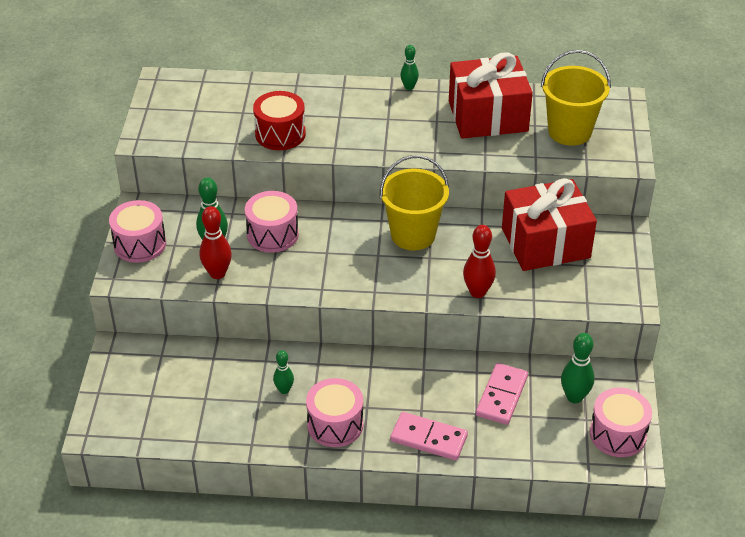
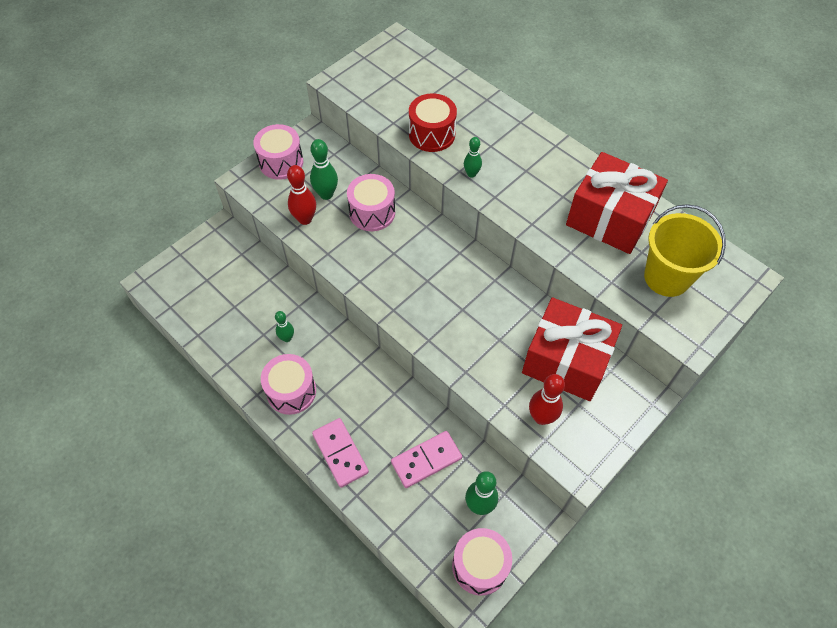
camera: 40 degrees right, 15 degrees up
(409, 87) = (572, 152): green bowling pin -> green bowling pin (471, 174)
(413, 235) = (470, 281): yellow bucket -> none
(477, 292) = (467, 366): red bowling pin -> red bowling pin (541, 417)

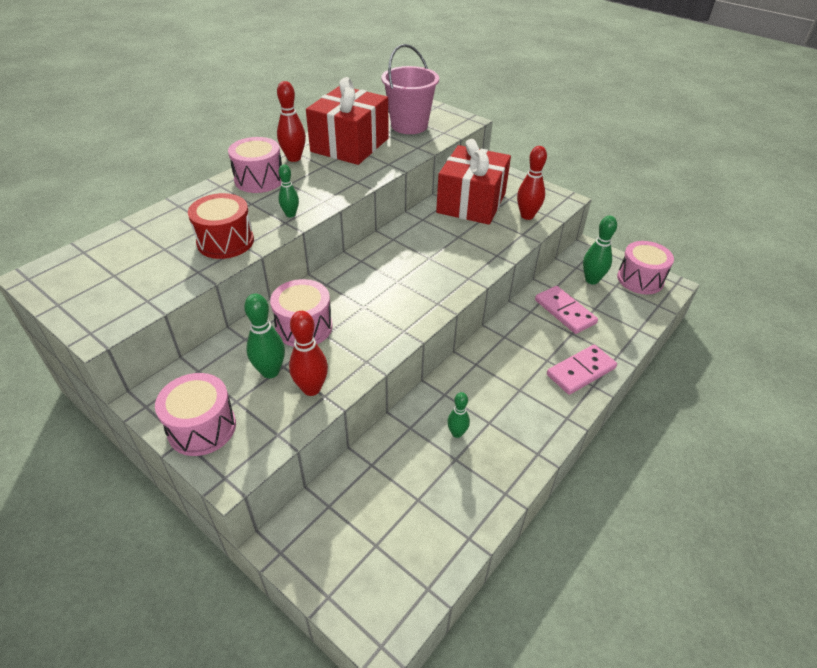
camera: 95 degrees left, 15 degrees down
(291, 391) = (525, 420): pink drum -> pink drum (259, 180)
(576, 172) = (294, 158): none -> red bowling pin
(666, 277) = (409, 125): yellow bucket -> pink bucket

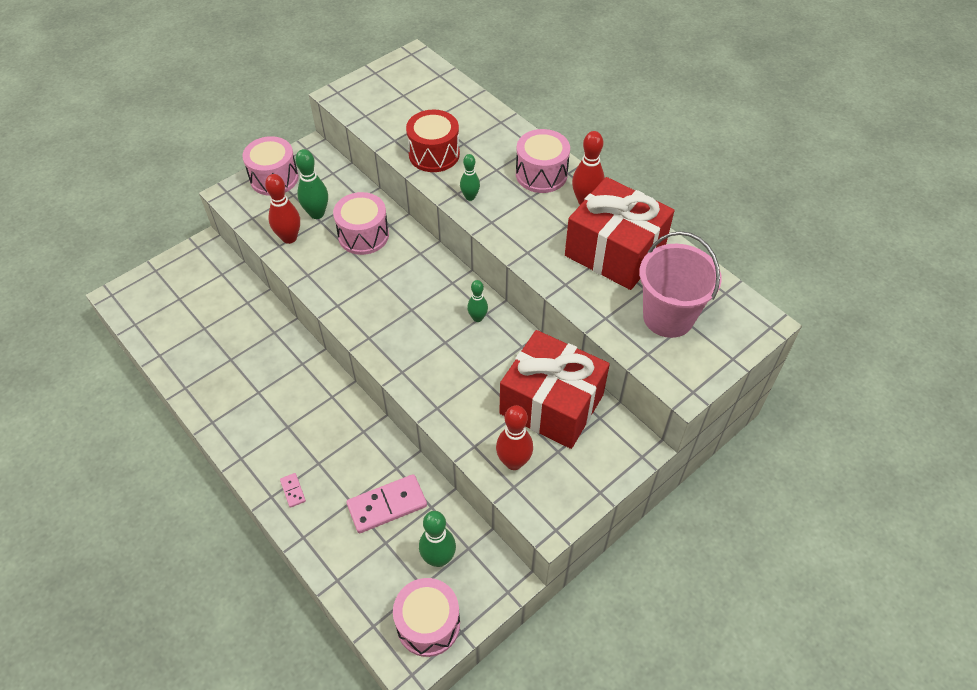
camera: 100 degrees right, 10 degrees up
(457, 433) = (255, 365): green bowling pin -> green bowling pin (477, 318)
(580, 371) = (293, 491): pink domino -> pink domino, size x0.46

